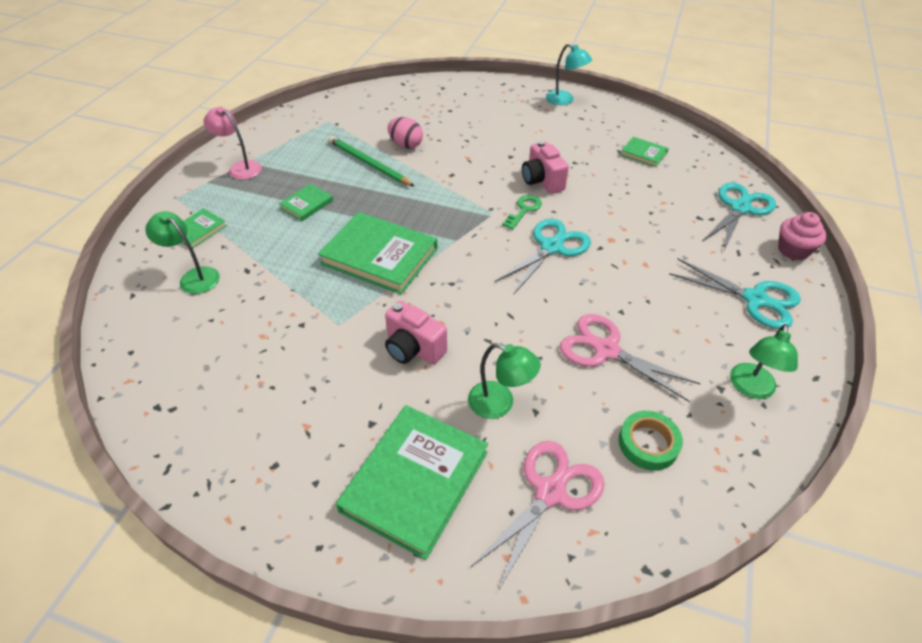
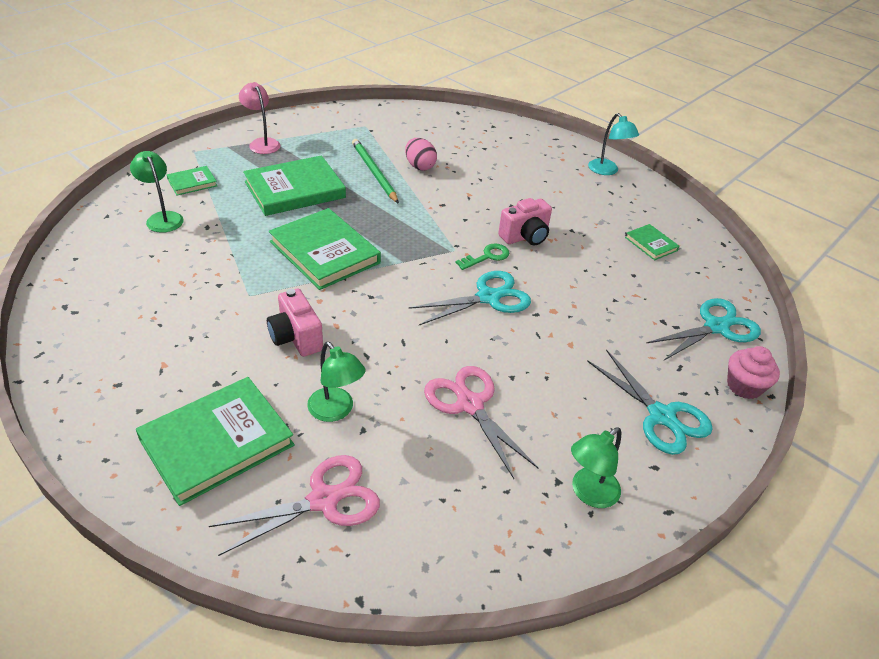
camera: 20 degrees right, 5 degrees down
(306, 204) = (295, 190): green book -> green book, size x2.06
(542, 181) = (525, 237): pink camera -> pink camera turned 120 degrees counterclockwise
(648, 443) = (446, 498): green tape -> none

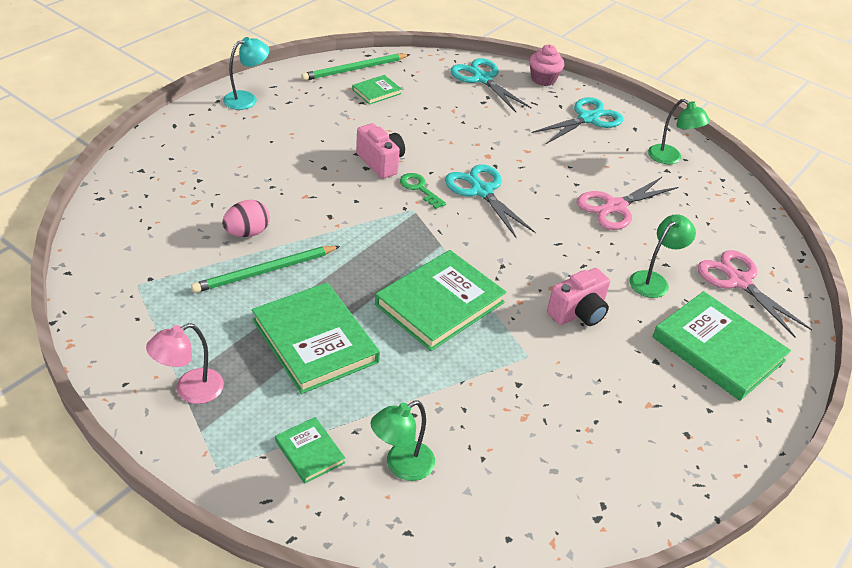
camera: 95 degrees left, 0 degrees up
(688, 233) = (354, 69): none -> green pencil

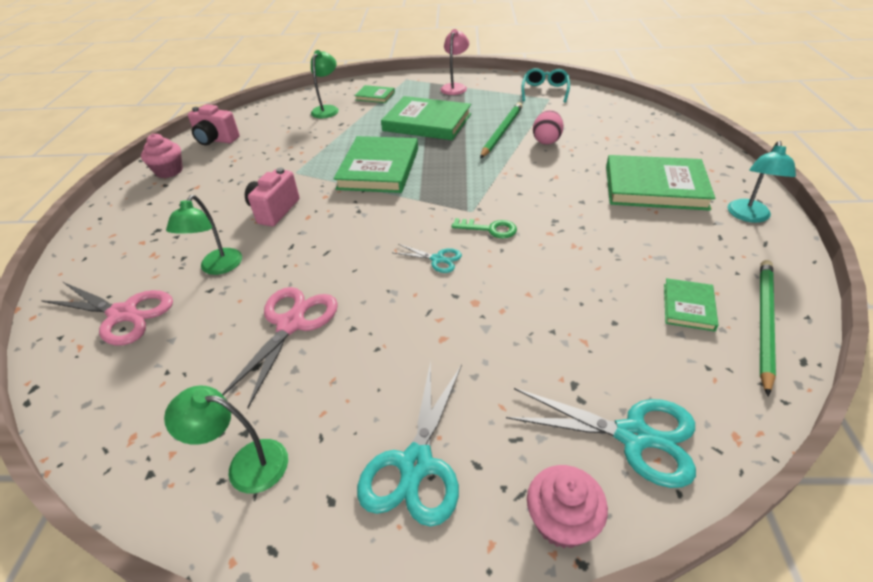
camera: 150 degrees right, 0 degrees up
(117, 300) = (545, 91): none -> turquoise glasses
(380, 163) = (551, 231): pink camera -> pink camera (216, 140)
(481, 191) = (437, 259): turquoise scissors -> turquoise scissors, size x0.53
(678, 461) = (169, 171): none -> pink cupcake
(718, 349) = (144, 243): green book -> green book (655, 187)

